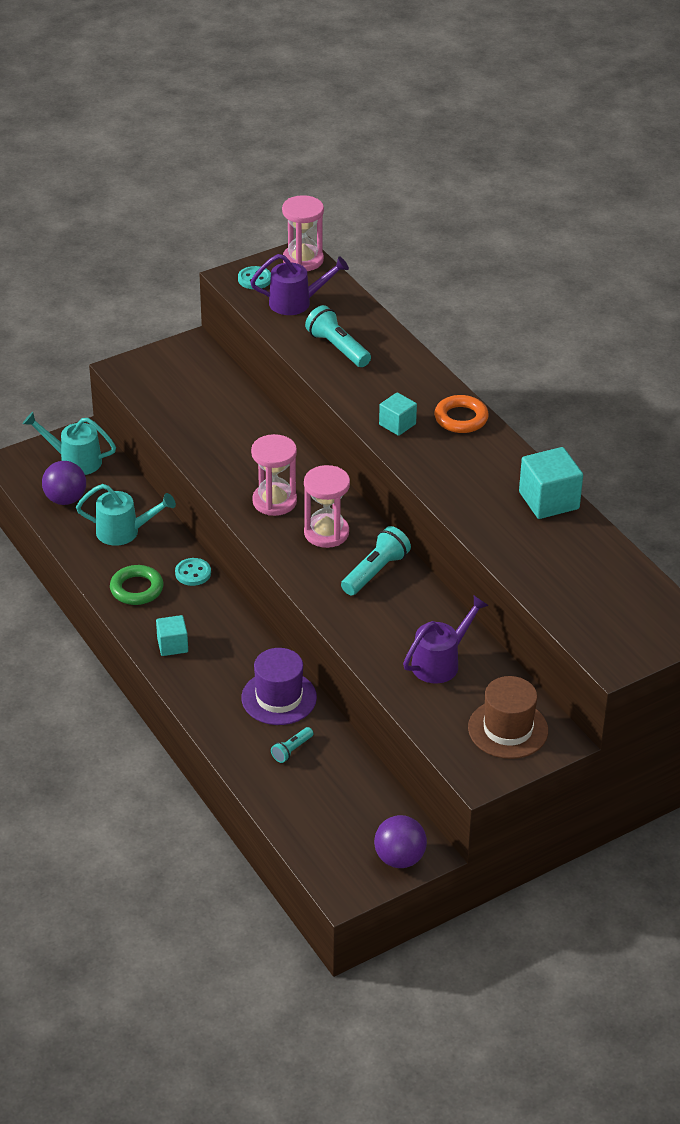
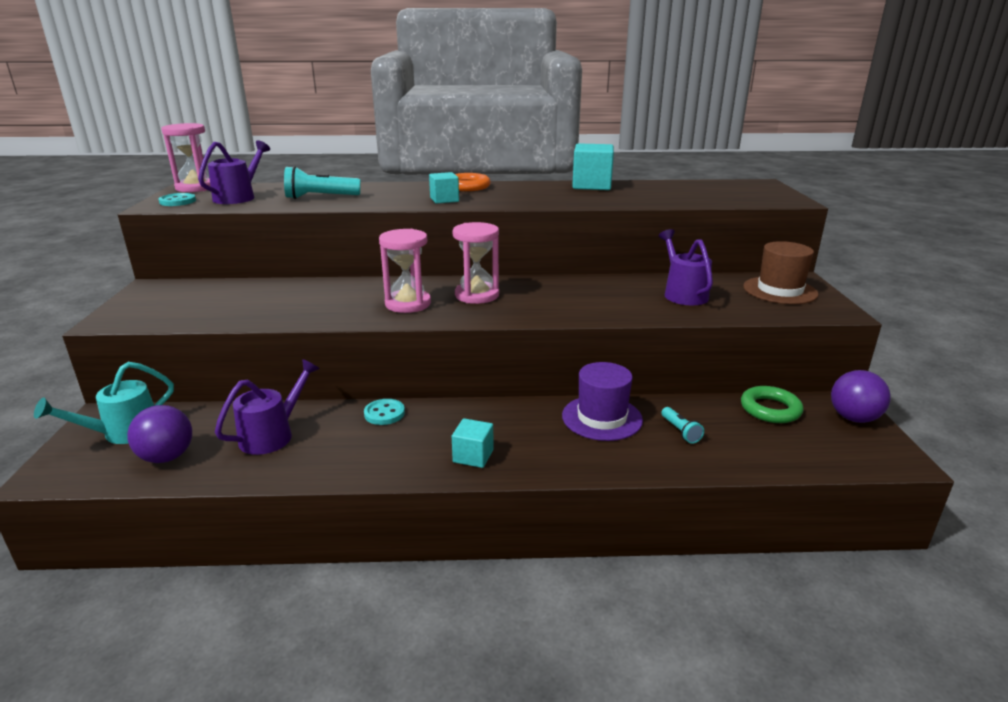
camera: 60 degrees left, 15 degrees down
(124, 532) = (273, 434): turquoise watering can -> purple watering can
(136, 589) = (365, 453): green ring -> green ring (770, 409)
(375, 572) = (548, 290): turquoise flashlight -> none

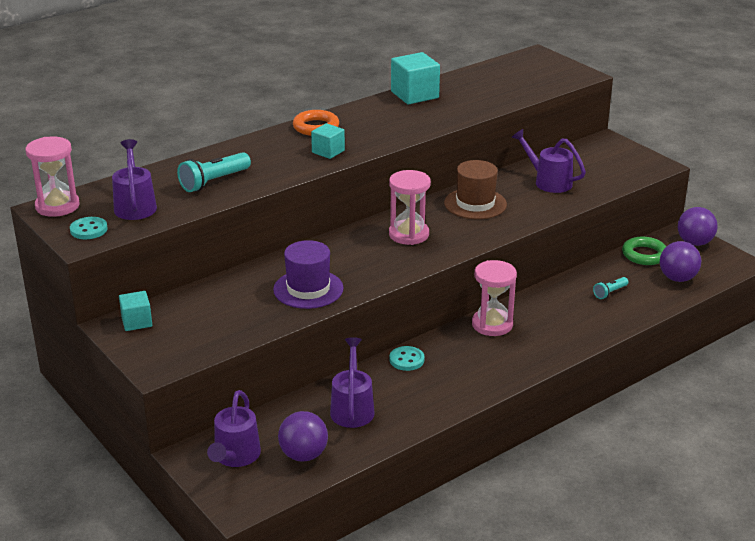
camera: 35 degrees left, 5 degrees up
(123, 433) = (235, 457): turquoise watering can -> purple watering can
(408, 304) = (370, 261): pink hourglass -> pink hourglass (492, 324)
(473, 456) = (508, 362): turquoise cube -> turquoise cube (137, 322)
(602, 418) = (553, 302): purple hat -> purple hat (308, 289)
(680, 431) = (609, 293): turquoise flashlight -> turquoise flashlight turned 105 degrees clockwise
(780, 290) = (606, 156): brown hat -> brown hat (475, 204)
(788, 447) = (677, 278): none -> purple ball

